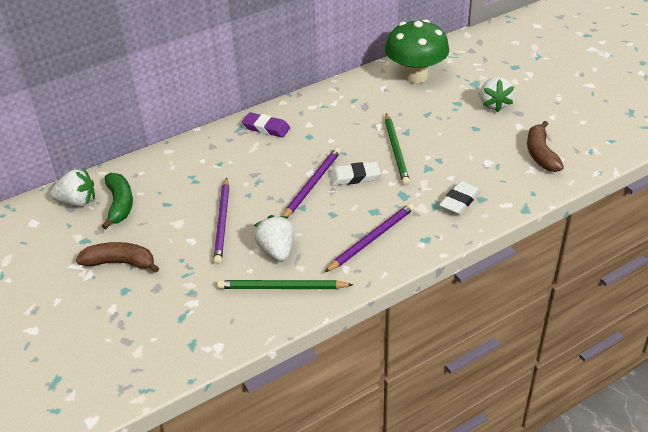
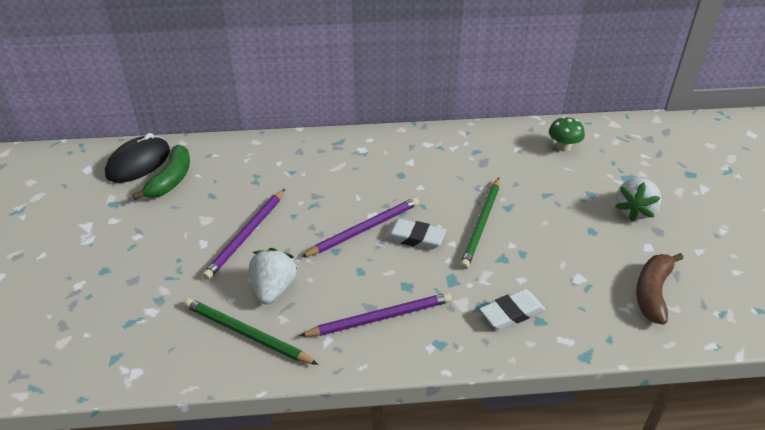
camera: 25 degrees right, 0 degrees up
(77, 202) = (138, 163): white strawberry -> black mouse
(120, 263) = (123, 239): brown banana -> none
(266, 128) = (364, 151): purple eraser -> none
(415, 76) = (563, 147): green mushroom -> green mushroom, size x0.47

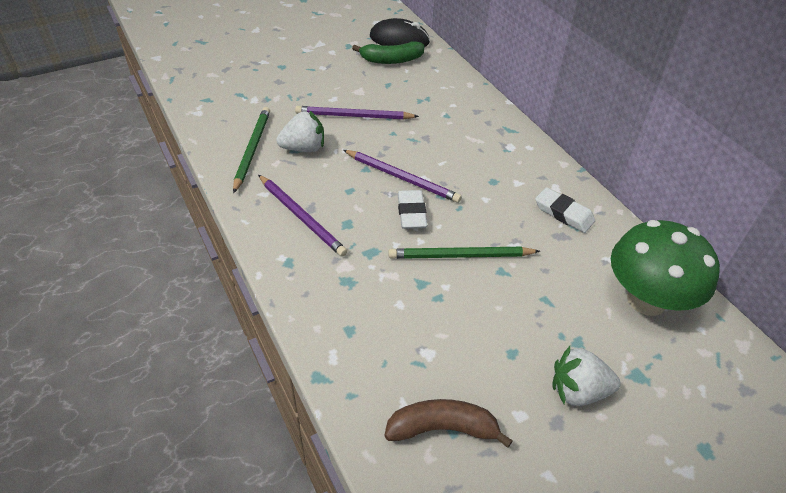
camera: 65 degrees right, 5 degrees up
(511, 313) = (349, 305): white eraser -> white eraser (563, 213)
(563, 147) = (646, 300): green mushroom -> green mushroom, size x2.15

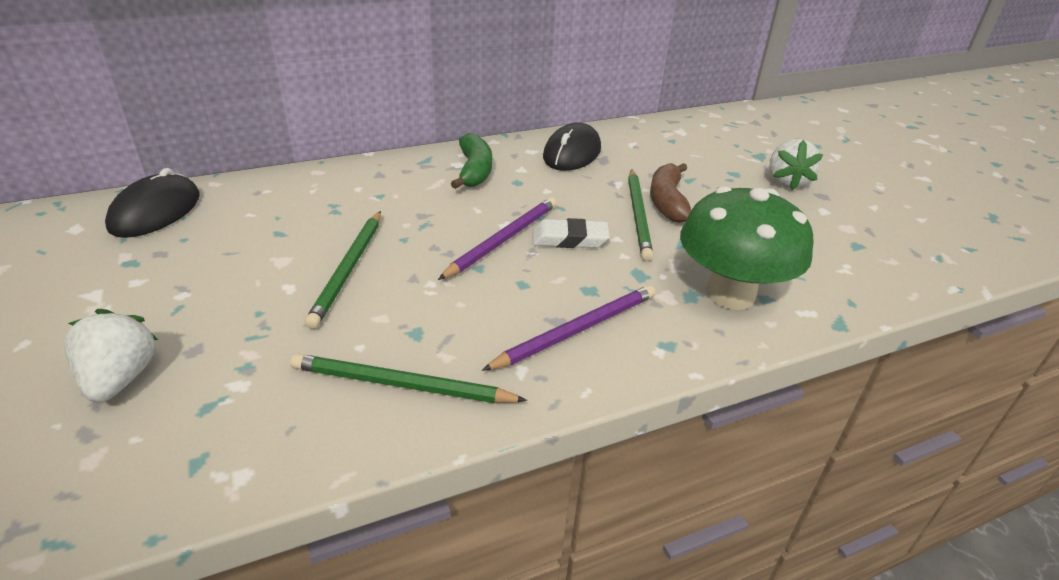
camera: 85 degrees left, 10 degrees down
(304, 148) = (415, 323): white strawberry -> white strawberry (120, 379)
(354, 116) = (348, 269): purple pencil -> green pencil
(391, 60) = (212, 224): green banana -> green banana (474, 171)
(442, 428) = (860, 250): brown banana -> brown banana (667, 202)
(563, 213) = (572, 153): white eraser -> black mouse
(646, 300) = (678, 138): green mushroom -> green mushroom (730, 294)

